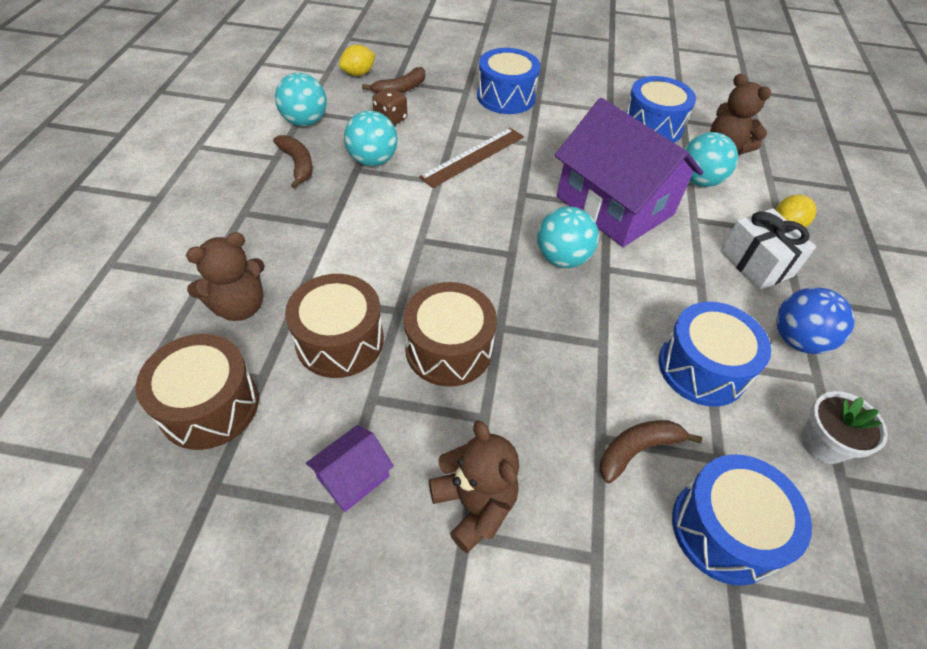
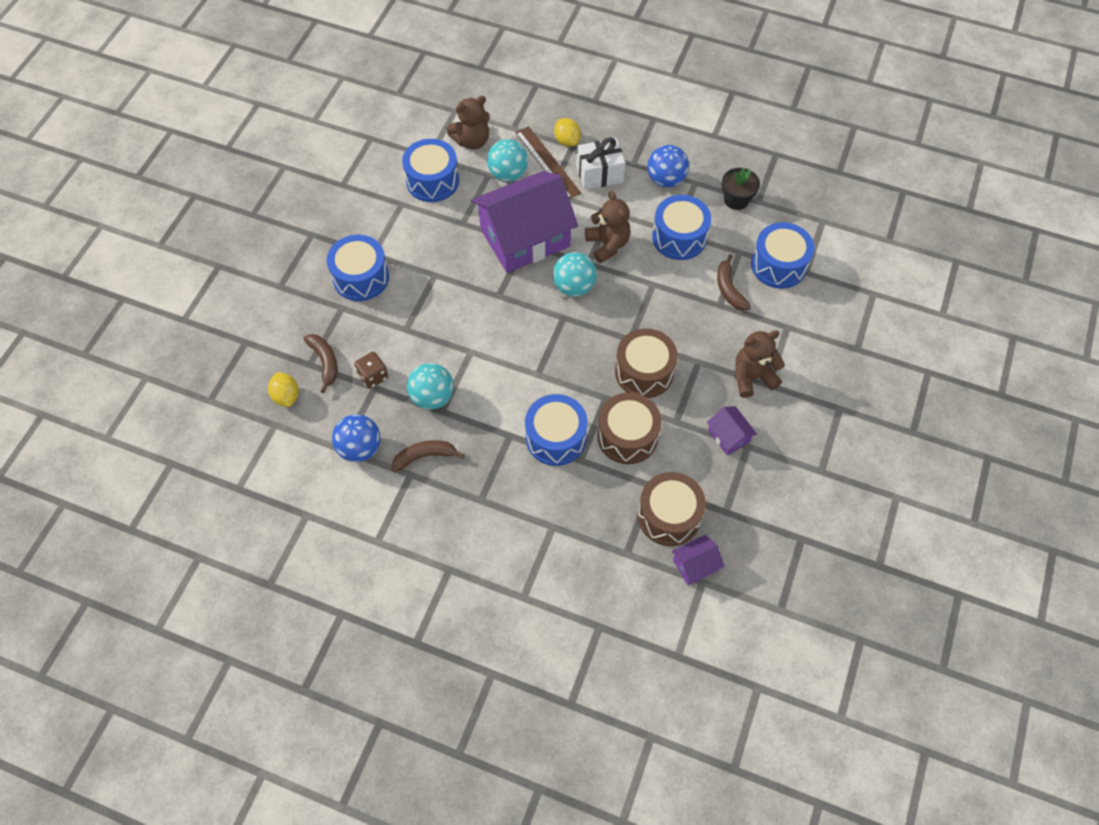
camera: 75 degrees left, 10 degrees up
(122, 450) = (695, 565): none -> purple house
(239, 306) = (585, 500): brown teddy bear -> brown teddy bear (607, 244)
(305, 122) = (360, 448): turquoise ball -> blue ball
(330, 267) = (556, 438): none -> blue drum
(473, 157) = (444, 320): brown ruler -> brown ruler (547, 162)
(823, 443) = (736, 200): white flower pot -> black flower pot

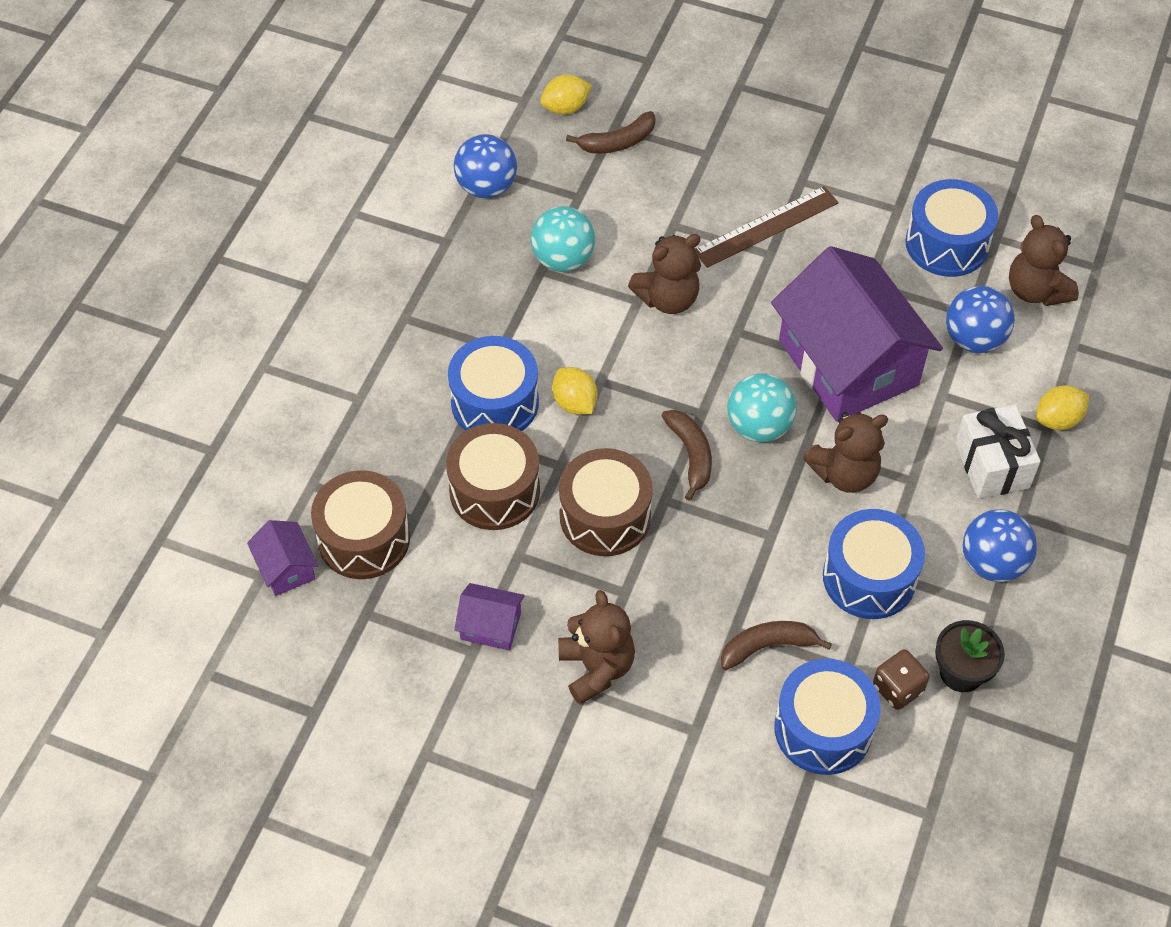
camera: 90 degrees right, 5 degrees down
(361, 277) = (759, 170): blue drum -> none
(373, 376) = (596, 194): brown dice -> brown dice (897, 688)
(425, 456) = (471, 255): brown banana -> brown banana (691, 455)
(470, 334) = (668, 299): none -> brown teddy bear
(508, 174) = (974, 339): turquoise ball -> blue ball
(547, 162) = (1006, 392): brown ruler -> brown ruler (766, 227)
(556, 389) = (574, 403): none -> yellow lemon
(728, 436) = (490, 626): purple house -> purple house turned 45 degrees clockwise

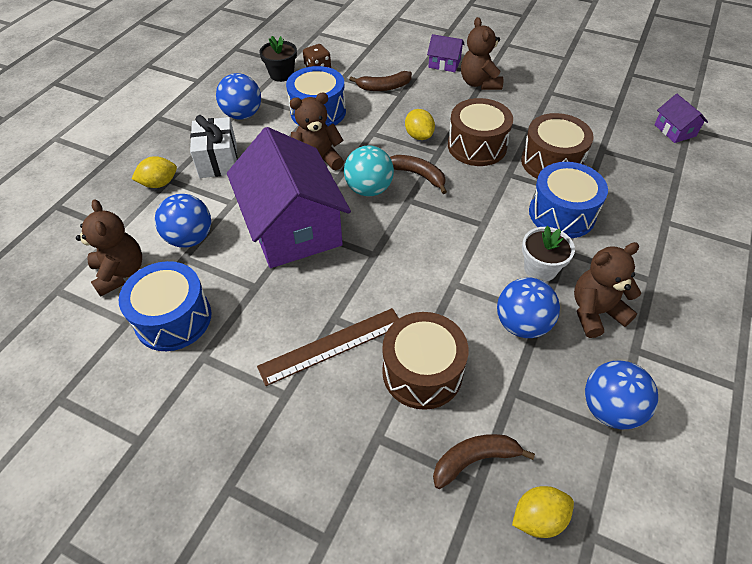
camera: 175 degrees left, 5 degrees down
(364, 538) = (631, 142): brown drum -> brown drum (422, 372)
(490, 626) = (541, 101): purple house -> purple house (444, 63)
(534, 324) = (540, 268): none -> white flower pot
(563, 259) = (522, 324): turquoise ball -> blue ball
(574, 403) = (502, 210): yellow lemon -> yellow lemon (419, 136)
(668, 299) = (428, 283): brown teddy bear -> brown teddy bear (595, 312)
(691, 455) = (418, 175): brown banana -> brown banana turned 135 degrees clockwise
(823, 729) = (361, 58): blue drum -> none

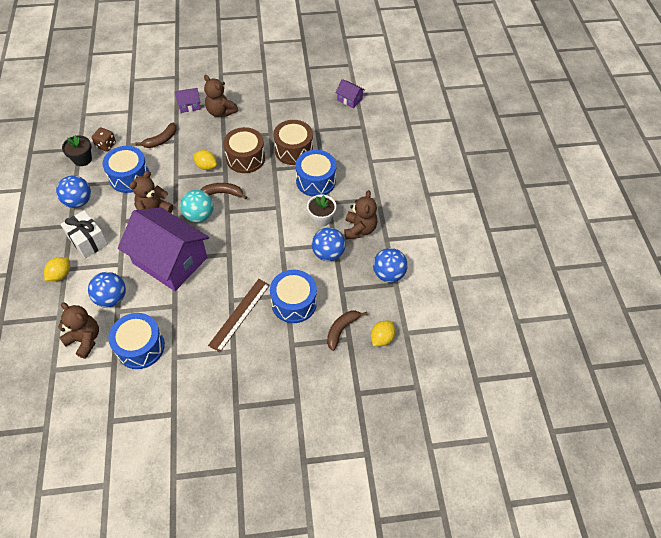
camera: 35 degrees left, 5 degrees up
(422, 372) = (294, 303): brown drum -> blue drum
(595, 312) = (359, 229): brown teddy bear -> brown teddy bear turned 150 degrees clockwise

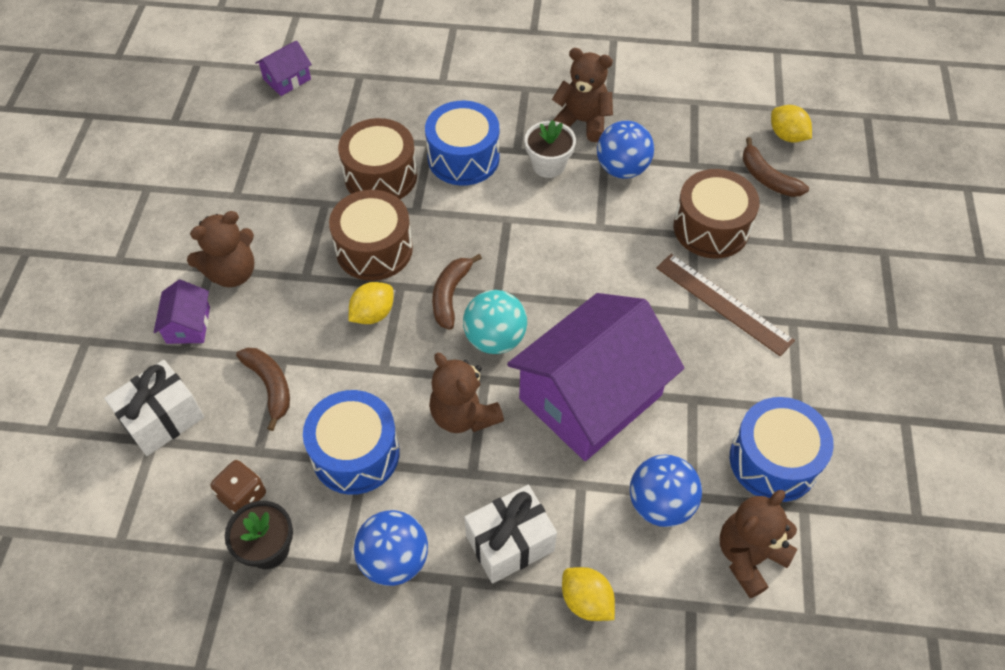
camera: 75 degrees left, 0 degrees up
(140, 111) = (162, 419): none -> white gift
(294, 303) = (711, 228): blue drum -> brown drum
(388, 274) = (675, 106): blue ball -> none

